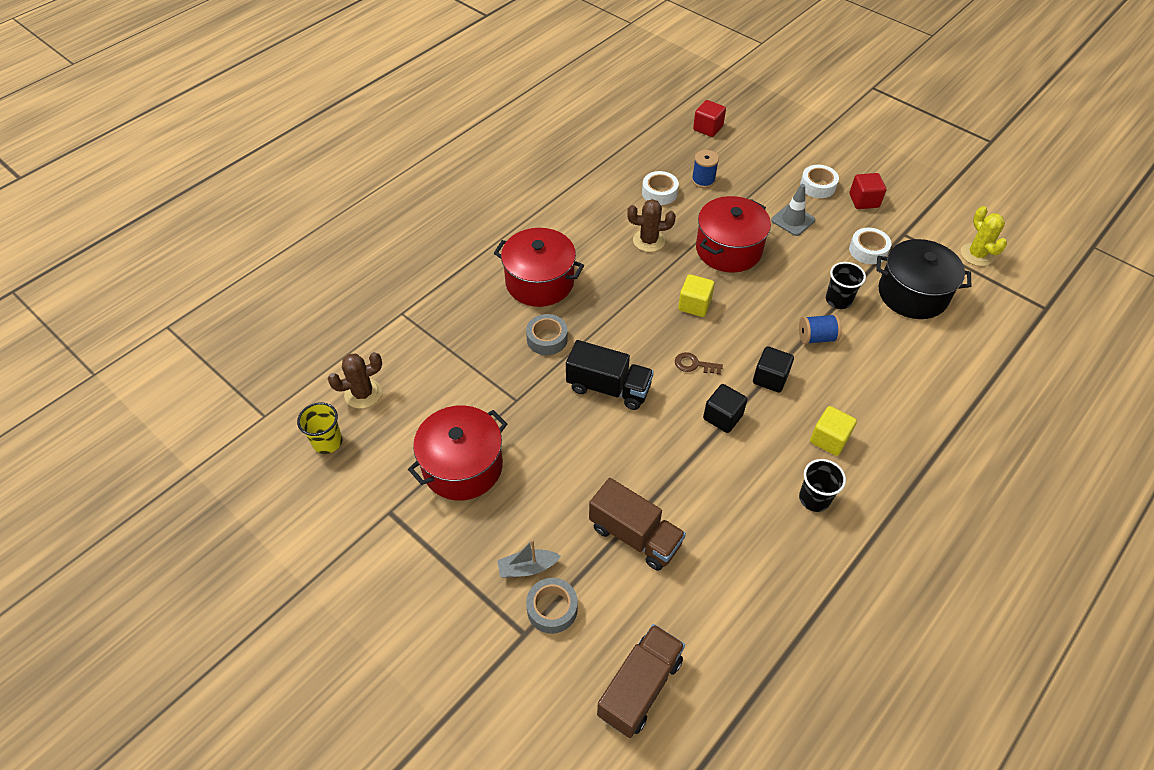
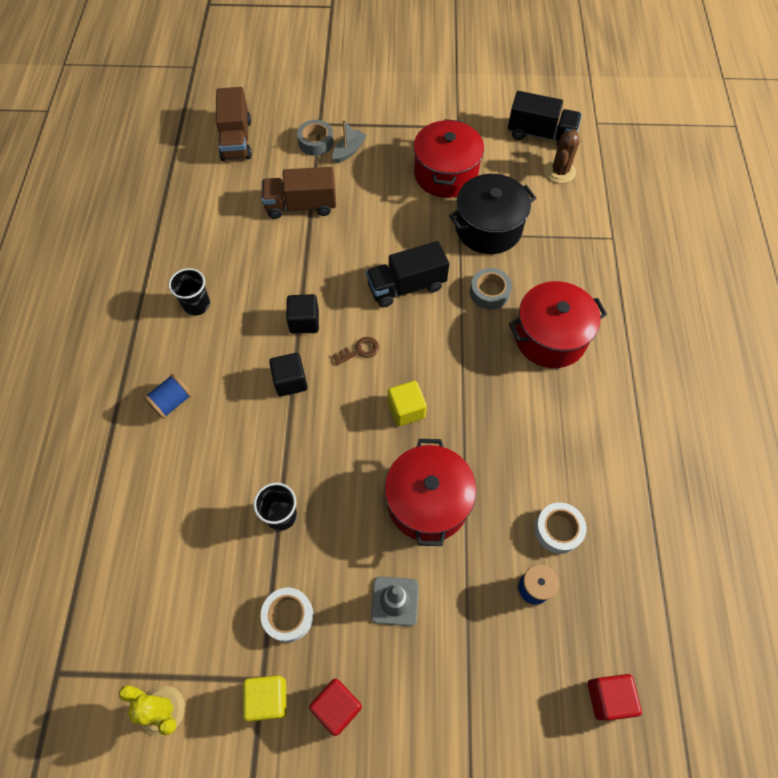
camera: 140 degrees right, 10 degrees up
(327, 442) = (540, 134): yellow cup -> black truck
(649, 241) = (508, 454): brown cactus -> none
(816, 338) = (276, 453): blue spool -> blue spool (172, 402)
(817, 186) = (405, 690): white tape -> none
(829, 439) = (211, 359): yellow cube -> yellow cube (268, 699)
(912, 294) = (211, 582): black pot -> black pot (488, 228)

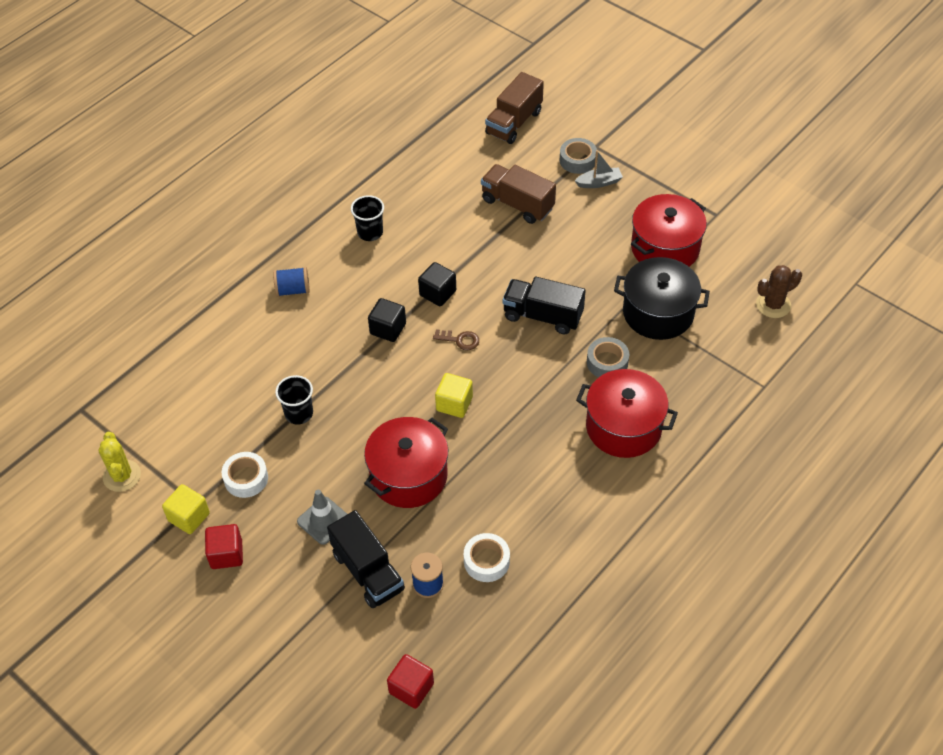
camera: 40 degrees right, 10 degrees down
(540, 134) = (788, 264): black truck -> black truck (368, 571)

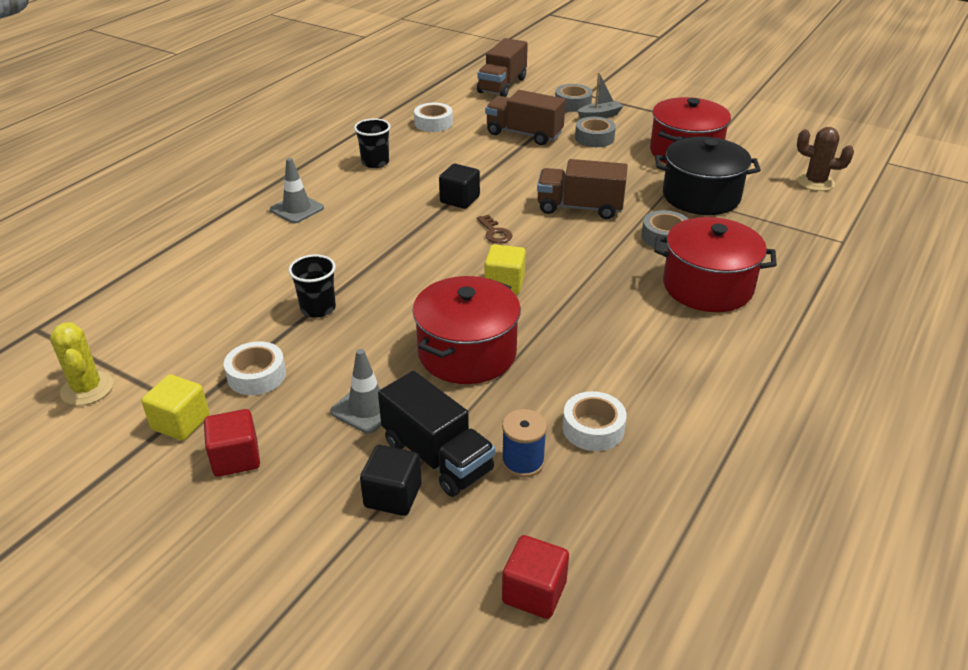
camera: 10 degrees left, 15 degrees down
(293, 290) = (297, 209): blue spool -> grey traffic cone
(388, 329) = (411, 230): black cube -> black cube (393, 496)
(434, 178) = (433, 123): none -> white tape
(460, 340) = (495, 232): brown key -> brown key turned 60 degrees clockwise
(543, 316) = (580, 208): black truck -> brown truck
(584, 217) = (594, 138): none -> grey tape
(773, 305) = (815, 182): brown cactus -> brown cactus turned 60 degrees clockwise

